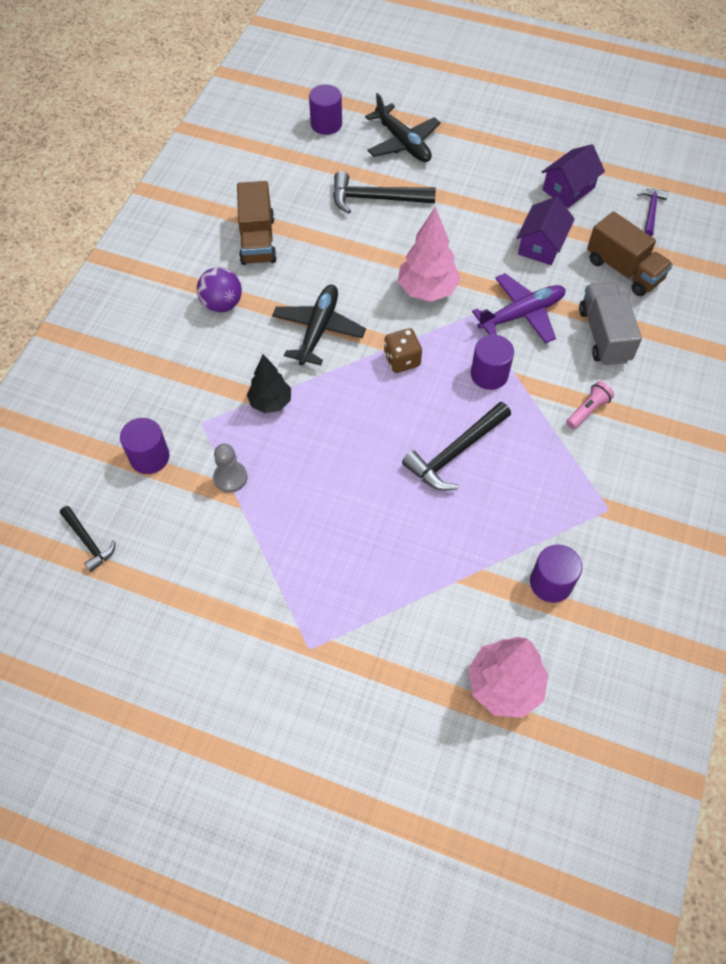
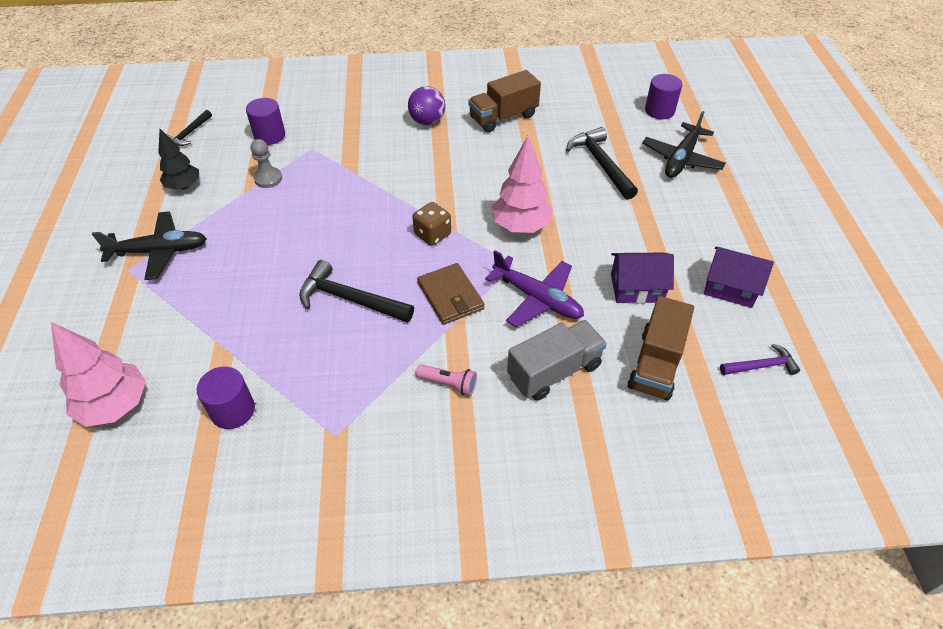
camera: 65 degrees right, 10 degrees down
(270, 402) = (347, 175): black tree -> black tree (184, 186)
(318, 329) = (434, 177): black plane -> black plane (159, 251)
(489, 374) = (450, 296): purple cylinder -> brown wallet

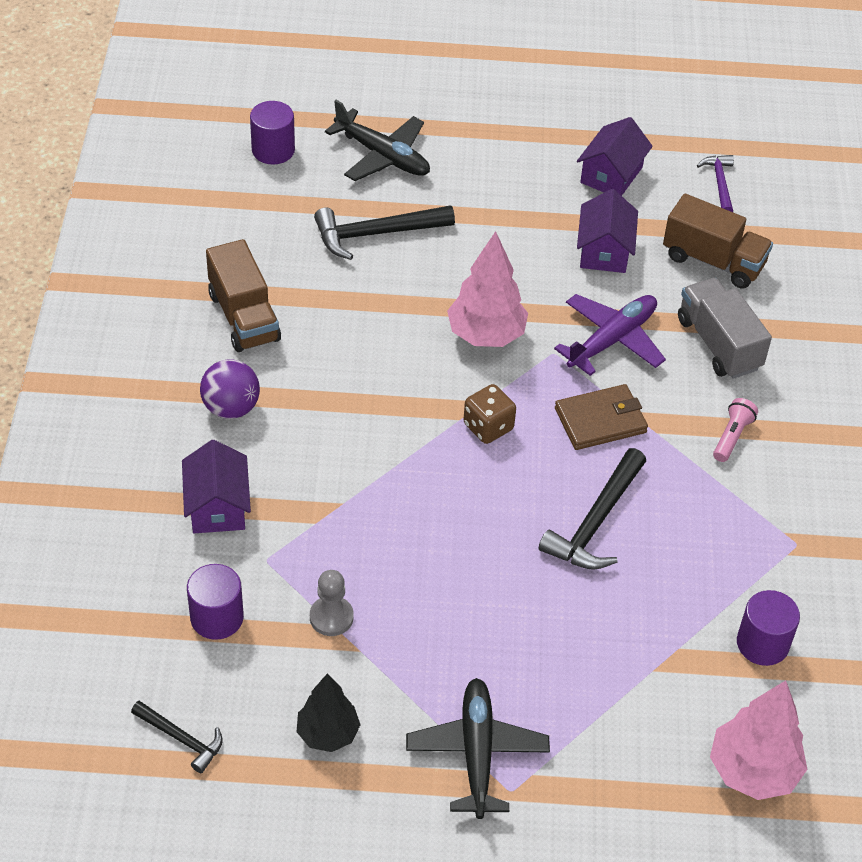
camera: 85 degrees left, 0 degrees up
(350, 126) = (217, 506): none -> purple house

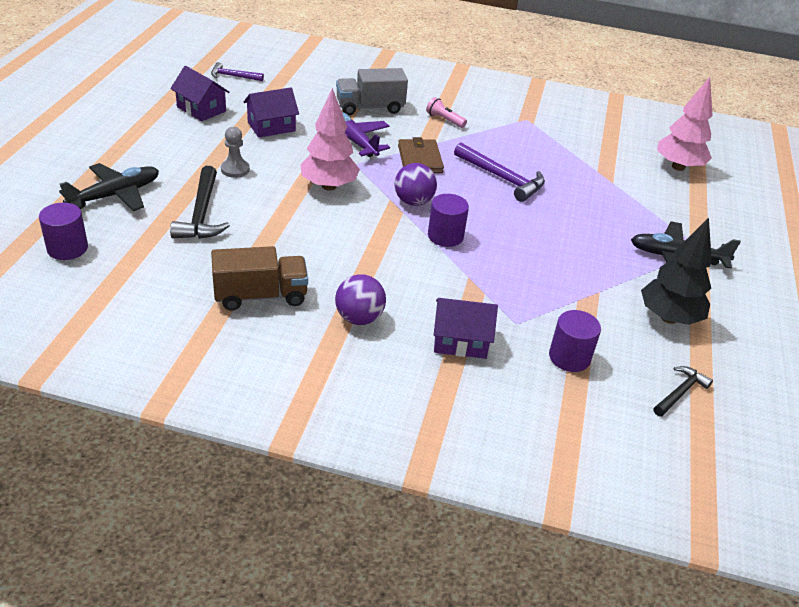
camera: 80 degrees left, 10 degrees down
(328, 734) = (669, 318): black tree -> black tree, size x1.50
(331, 617) = (571, 299): grey pawn -> grey pawn (235, 169)
(488, 427) = (413, 202): brown dice -> purple ball
(596, 522) = (502, 178): black hammer -> purple hammer
(604, 250) = (271, 126): purple house -> purple house turned 45 degrees counterclockwise
(713, 261) = (300, 93): brown truck -> none
(762, 643) = (594, 145): purple cylinder -> purple cylinder (445, 236)

